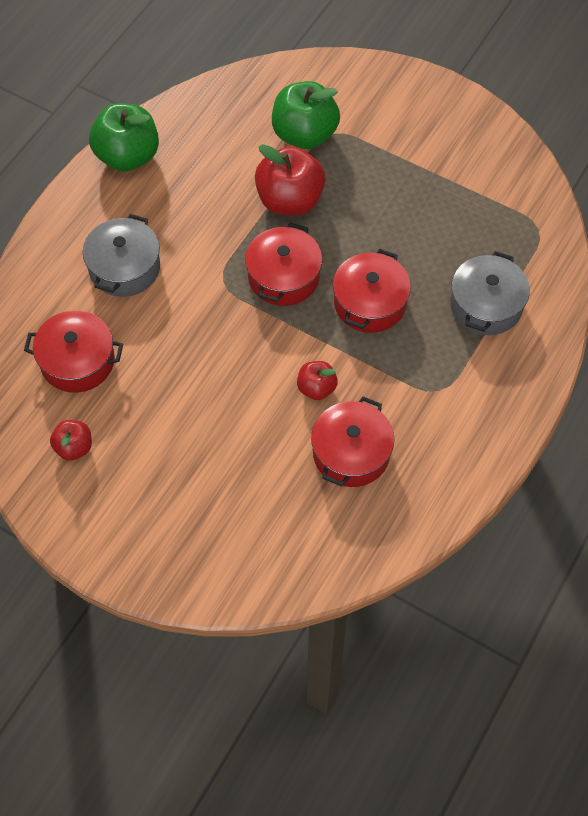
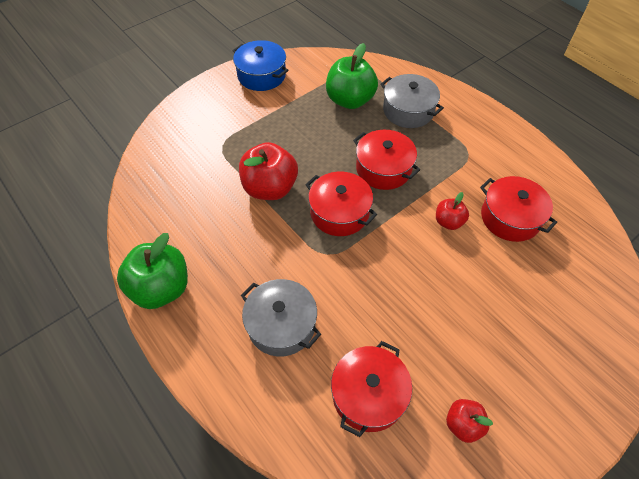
camera: 70 degrees left, 5 degrees down
(304, 134) = (213, 161): green apple -> green apple (350, 100)
(469, 128) = (261, 75): none -> blue pot

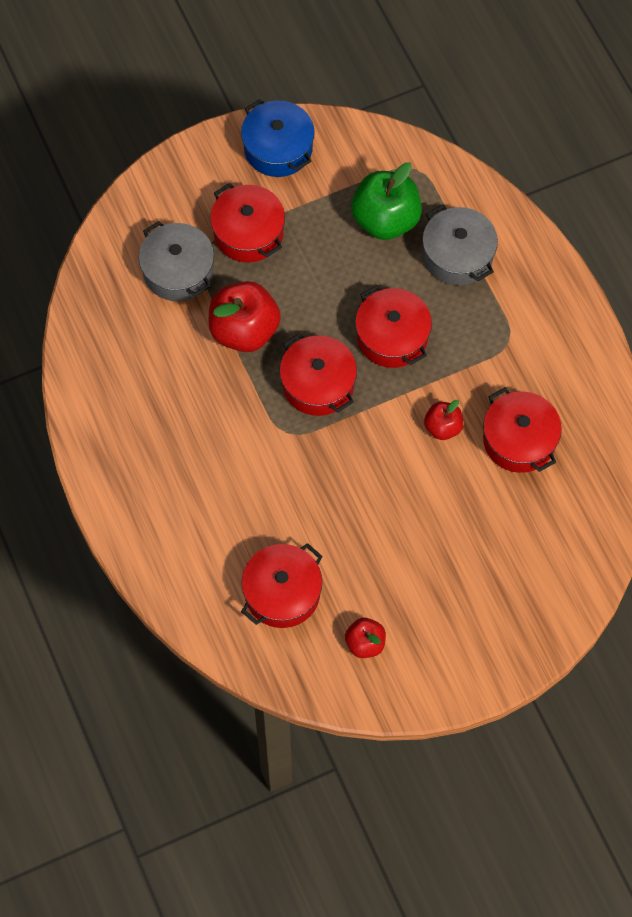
camera: 15 degrees right, 10 degrees up
(161, 288) = (95, 428): green apple -> none
(255, 126) = (248, 232): none -> red pot
(281, 325) = (214, 501): grey pot -> grey pot (178, 271)

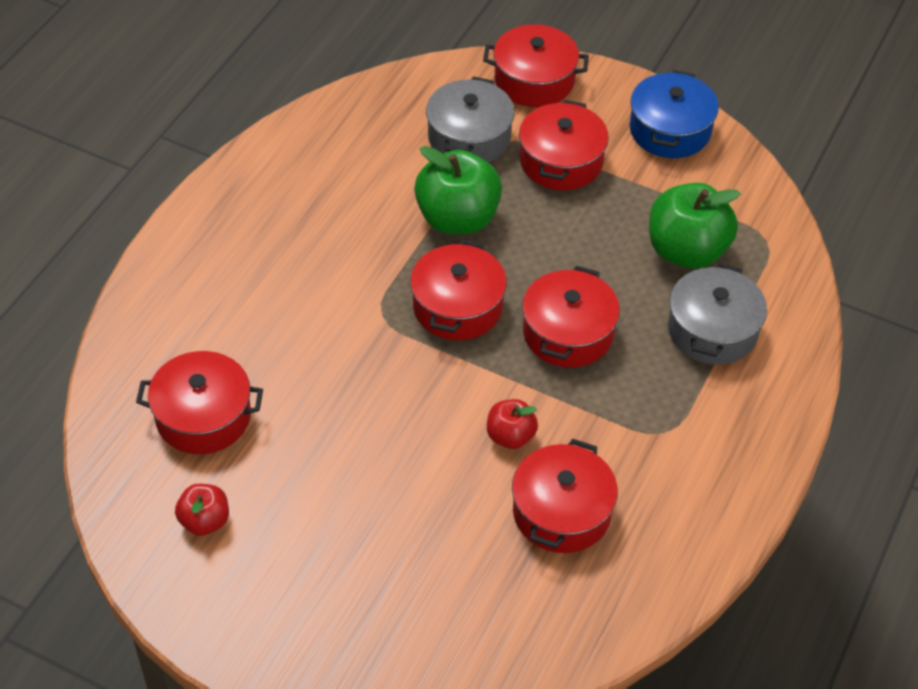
camera: 50 degrees right, 15 degrees down
(161, 193) = (534, 80): none -> red pot
(244, 330) = (457, 218): red apple -> green apple

